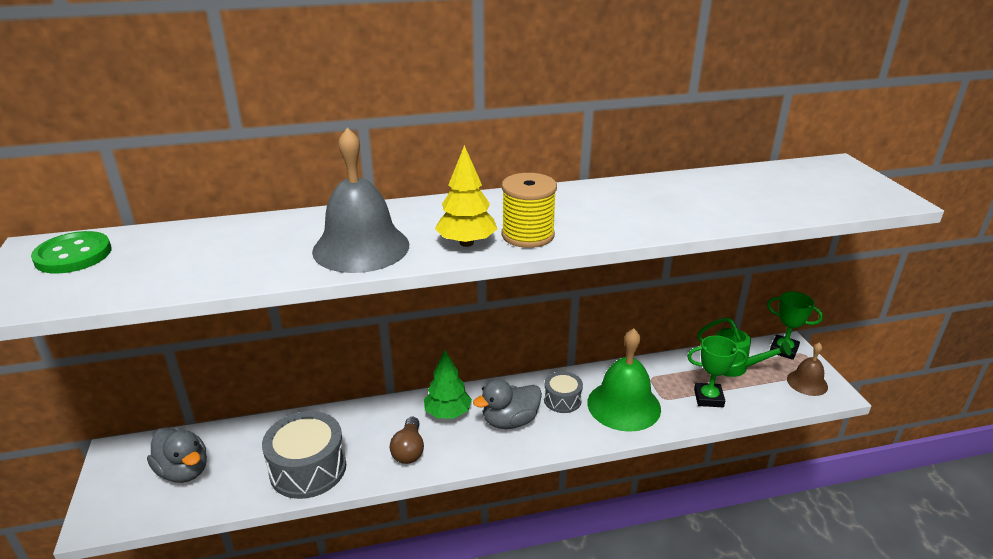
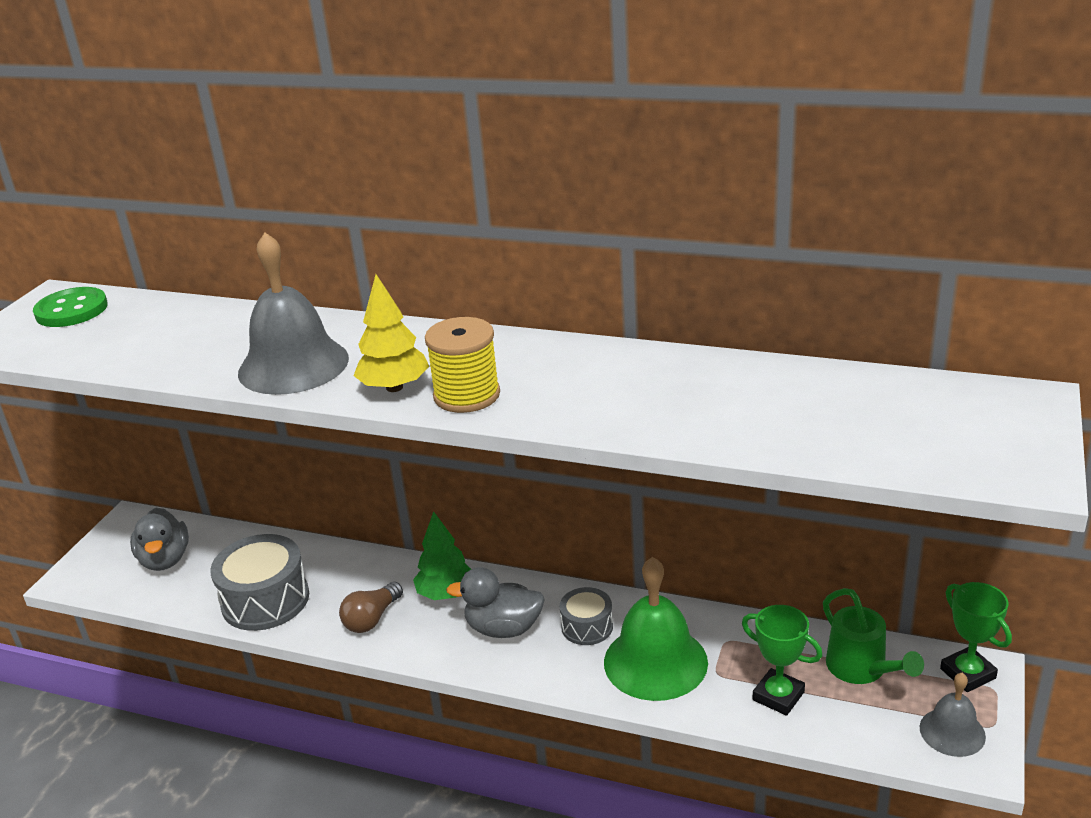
camera: 35 degrees right, 0 degrees up
(807, 382) = (952, 732): brown bell -> grey bell

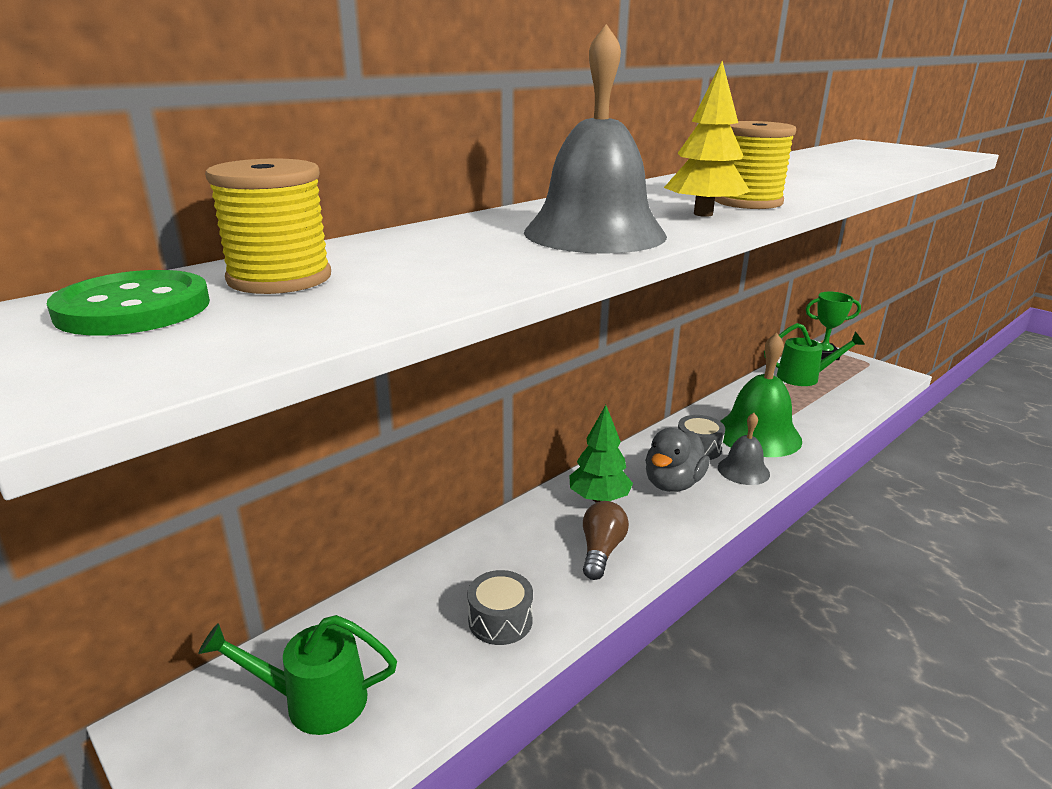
camera: 65 degrees left, 5 degrees down
(133, 318) = (280, 278): none -> yellow spool
(165, 560) = (314, 700): grey duck -> green watering can
(265, 600) = (500, 620): grey drum -> grey drum, size x0.56
(372, 619) = (601, 551): brown light bulb -> brown light bulb turned 135 degrees counterclockwise
(778, 696) = (817, 407): green trophy -> none
(952, 732) = (870, 373): grey bell -> grey bell (743, 470)

